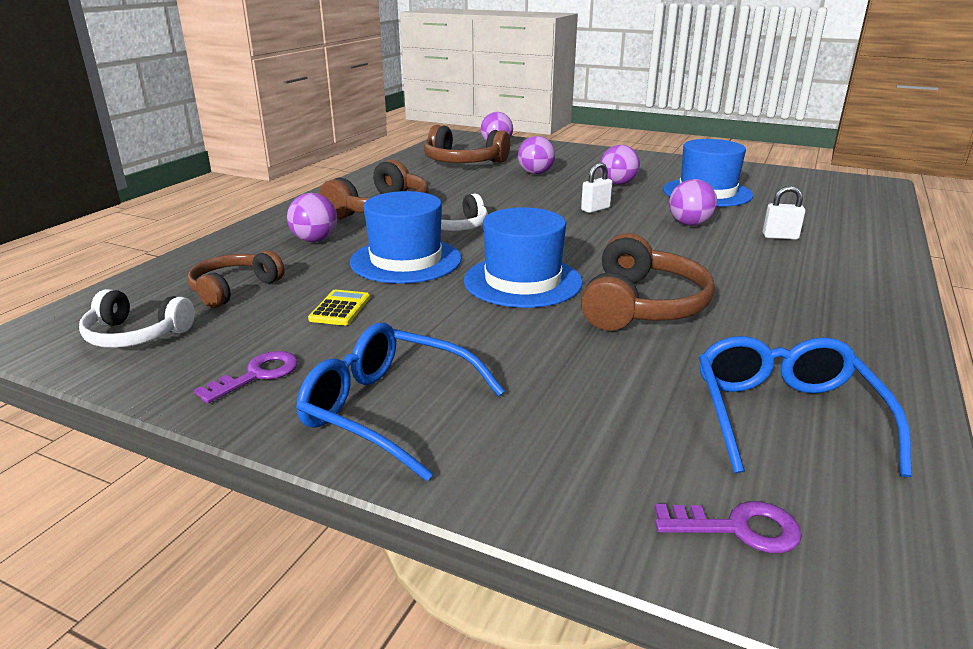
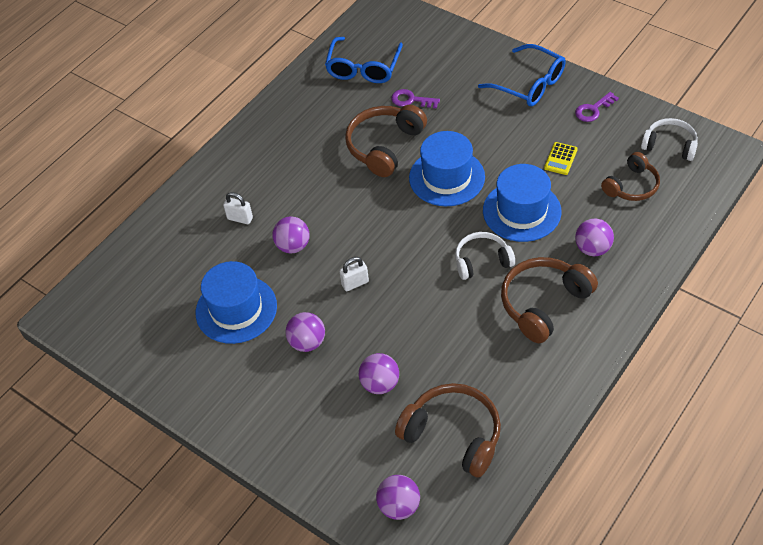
camera: 165 degrees left, 25 degrees up
(738, 528) = (413, 28): purple key -> purple key (411, 100)

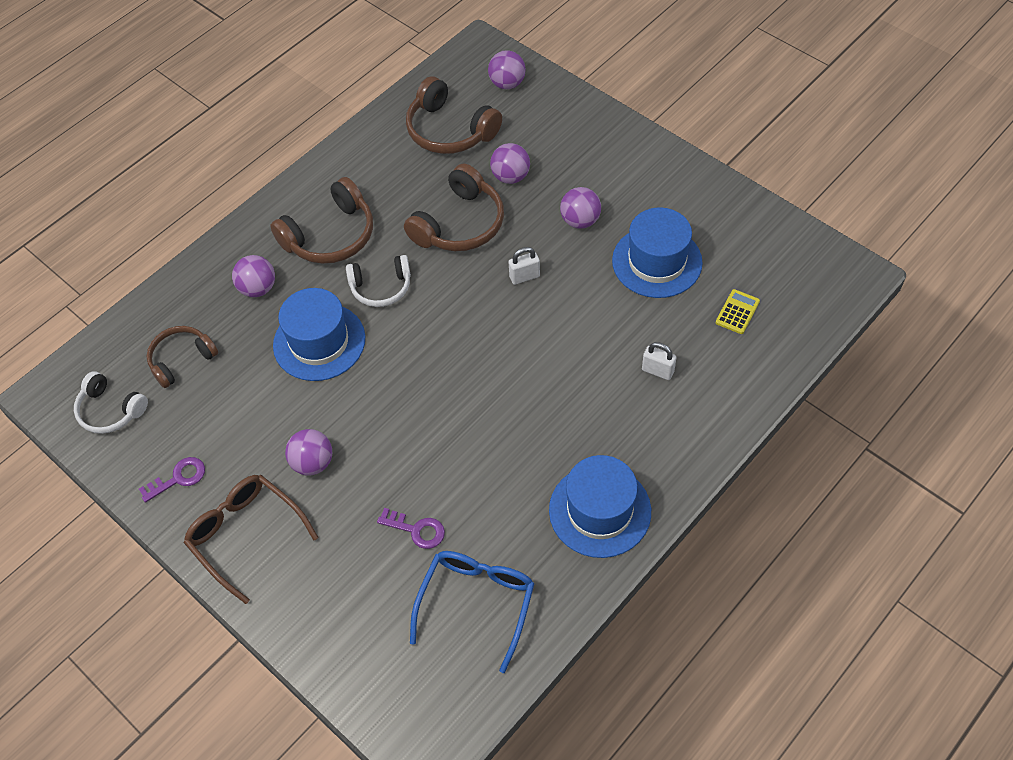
camera: 175 degrees left, 5 degrees up
(293, 246) = (592, 328): purple ball -> purple ball (313, 463)
(384, 146) = (466, 455): brown headphones -> brown headphones (459, 224)
(447, 177) = (395, 398): blue hat -> blue hat (600, 510)
(529, 84) = (246, 535): blue glasses -> brown glasses
(560, 159) = (249, 407): yellow calculator -> yellow calculator (737, 312)

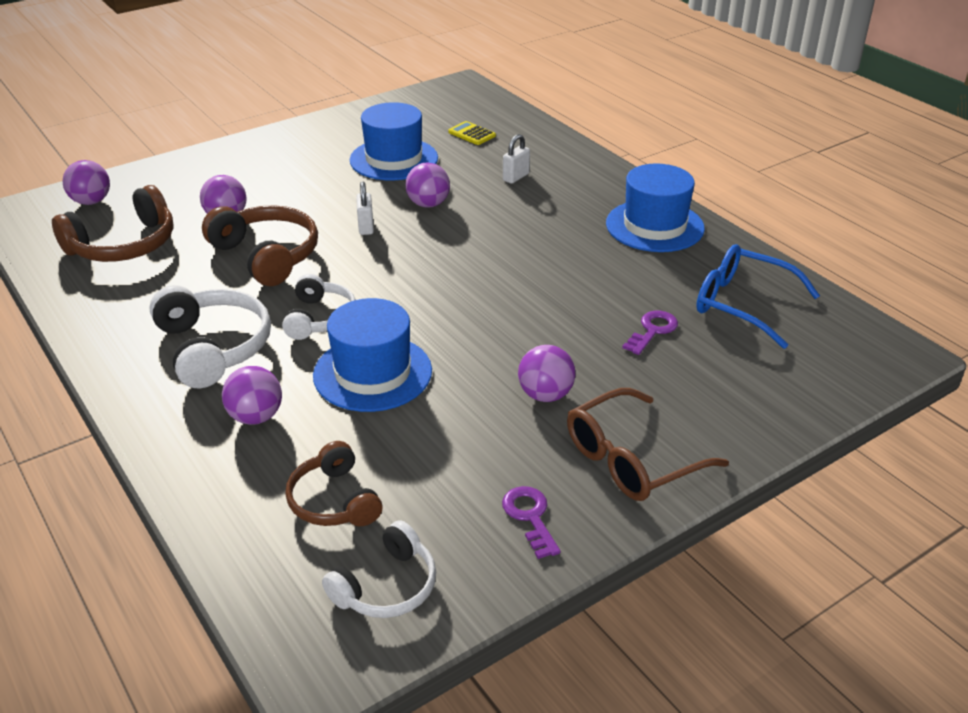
camera: 80 degrees left, 20 degrees down
(330, 236) = (213, 347): brown headphones -> white headphones
(580, 221) = (316, 188): purple ball -> purple ball (428, 204)

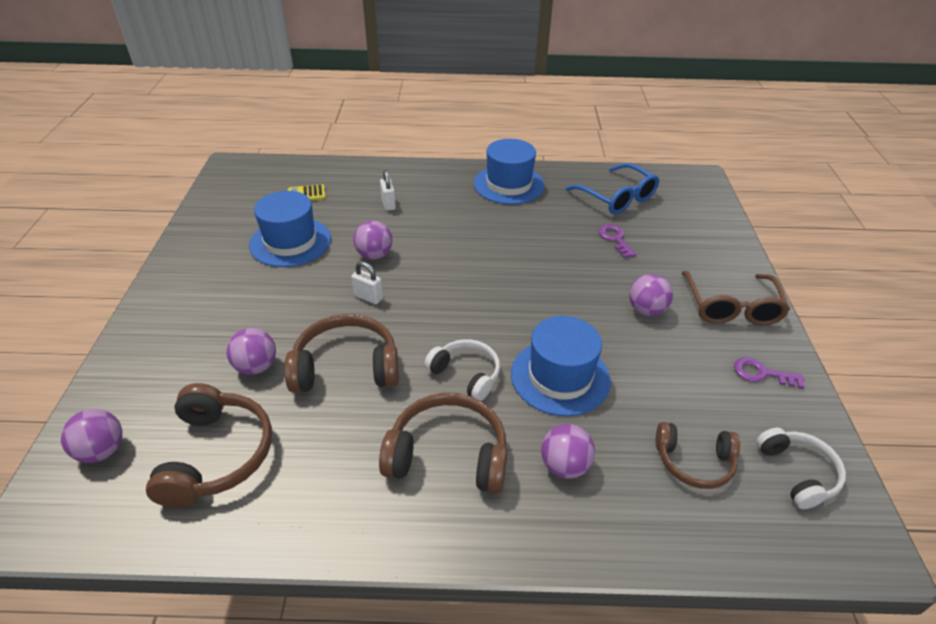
camera: 55 degrees left, 5 degrees up
(213, 347) = (448, 455): white headphones -> brown headphones
(742, 304) = (617, 198): blue glasses -> blue glasses turned 105 degrees counterclockwise

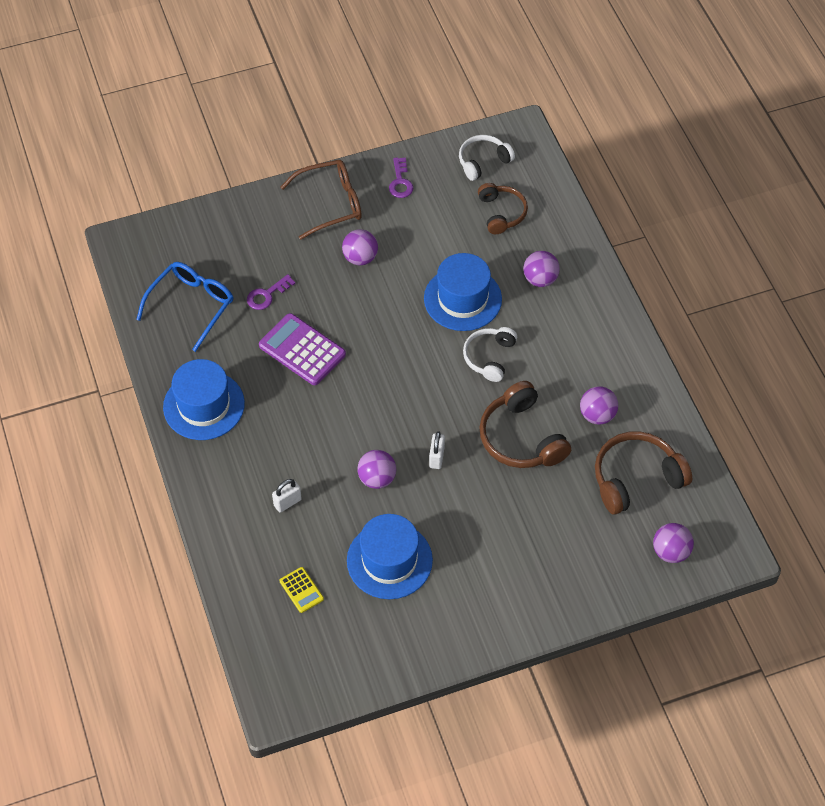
camera: 110 degrees left, 15 degrees up
(256, 366) = (551, 499): purple ball -> purple ball (597, 415)
(448, 455) = (565, 344): brown headphones -> none
(541, 245) = (302, 350): none -> purple calculator

